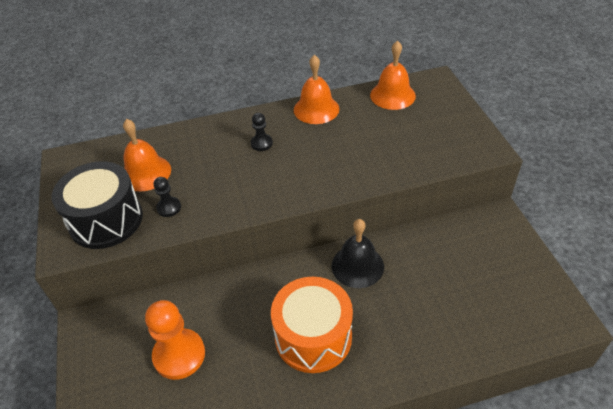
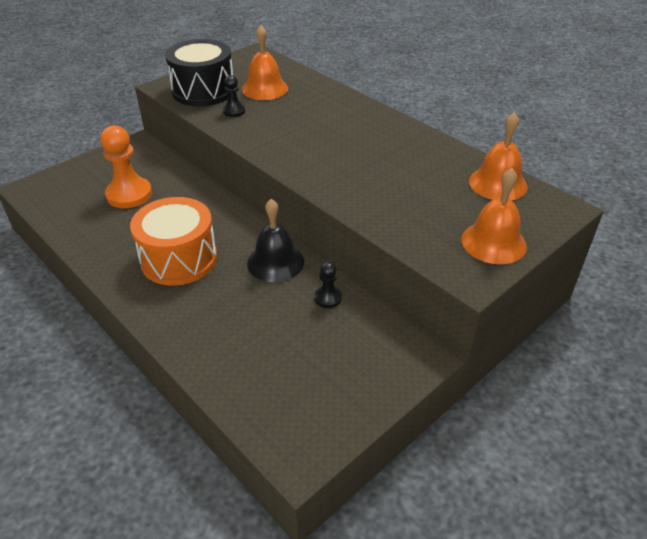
camera: 60 degrees right, 5 degrees down
(261, 143) = (346, 128): black pawn -> black pawn (328, 298)
(316, 109) = (424, 143): orange bell -> orange bell (493, 242)

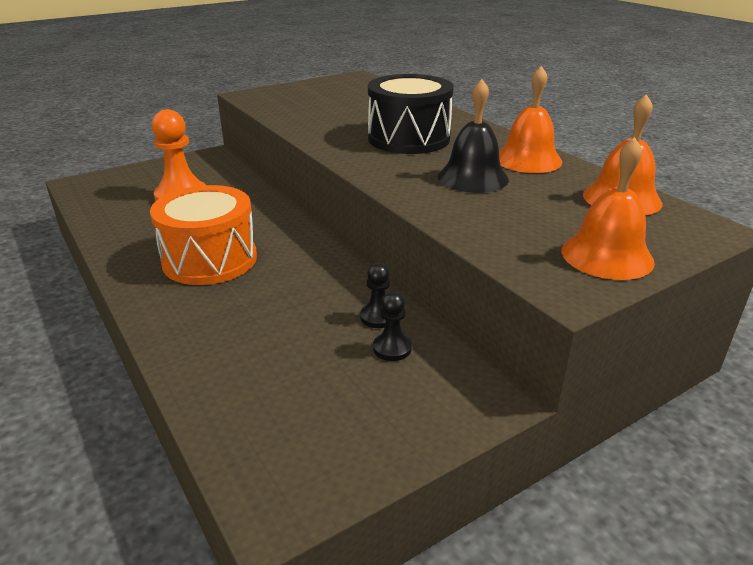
camera: 10 degrees right, 10 degrees down
(203, 91) = (288, 100): black drum -> black drum (408, 138)
(234, 111) = (314, 117): black pawn -> black pawn (392, 348)
(265, 88) = (356, 102): orange bell -> orange bell (528, 159)
(275, 262) = (324, 273): black bell -> black bell (473, 177)

